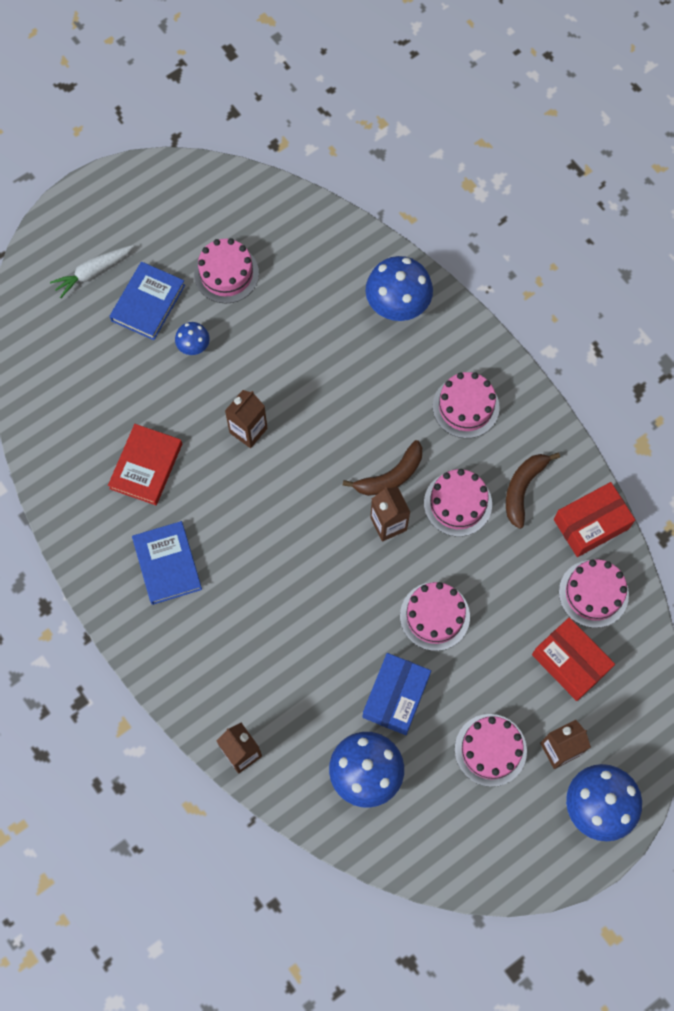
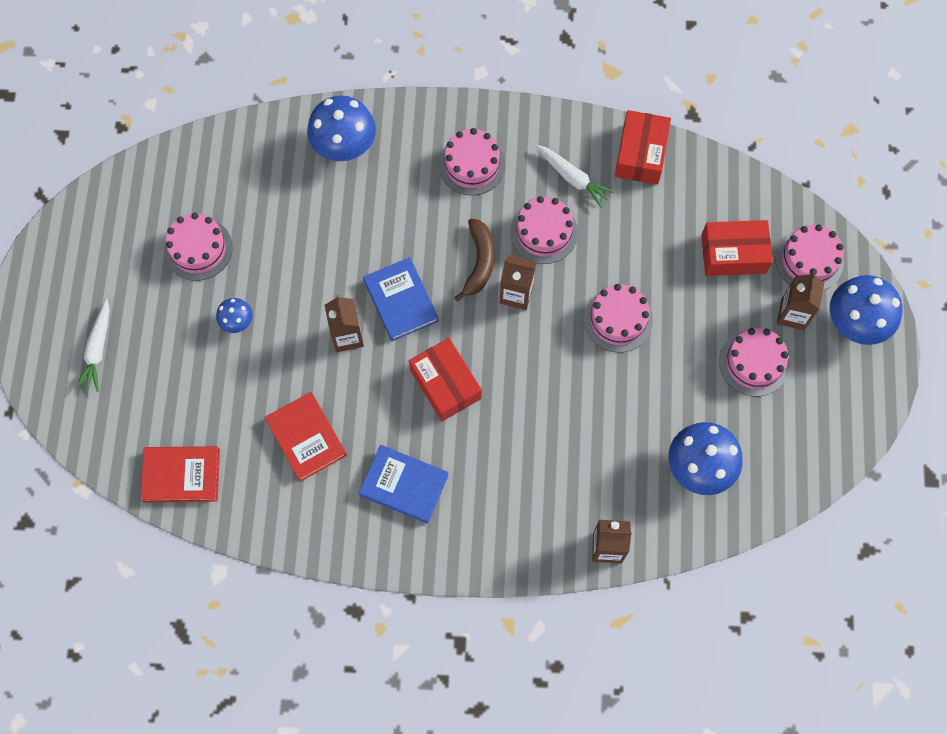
camera: 50 degrees left, 0 degrees up
(47, 405) = (181, 475): none -> red book
(148, 303) = (166, 328): blue book -> blue book (401, 301)
(271, 530) = (445, 384): none -> red box
(395, 697) = (657, 398): blue box -> none
(523, 489) = (572, 178): brown banana -> white carrot
(593, 593) = (695, 196): pink cake -> pink cake (809, 260)

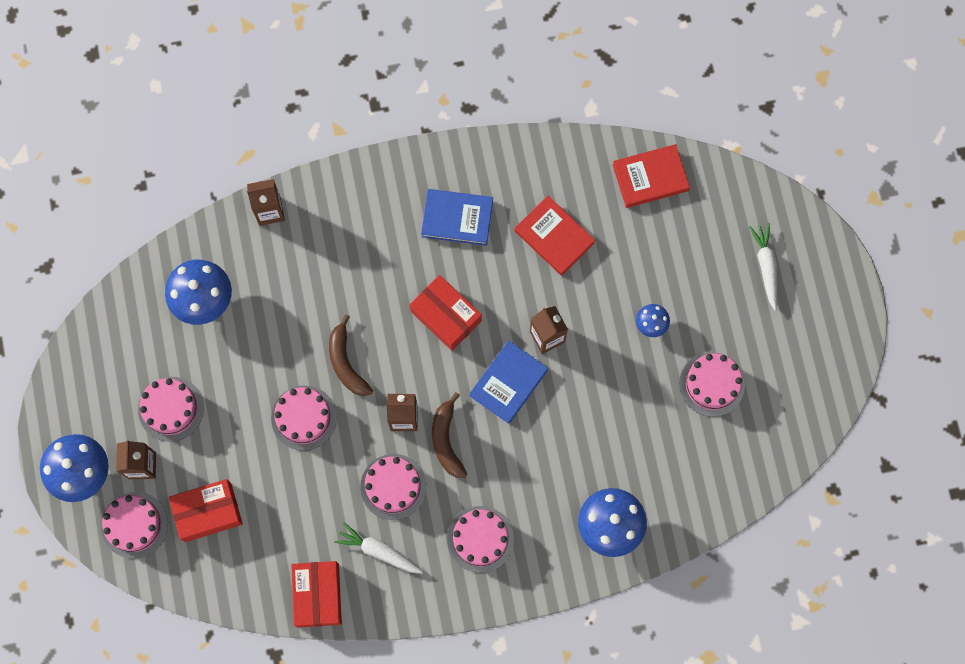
camera: 165 degrees right, 5 degrees up
(401, 301) = (508, 383): blue book -> blue book turned 75 degrees clockwise
(561, 363) = (346, 363): none -> brown banana

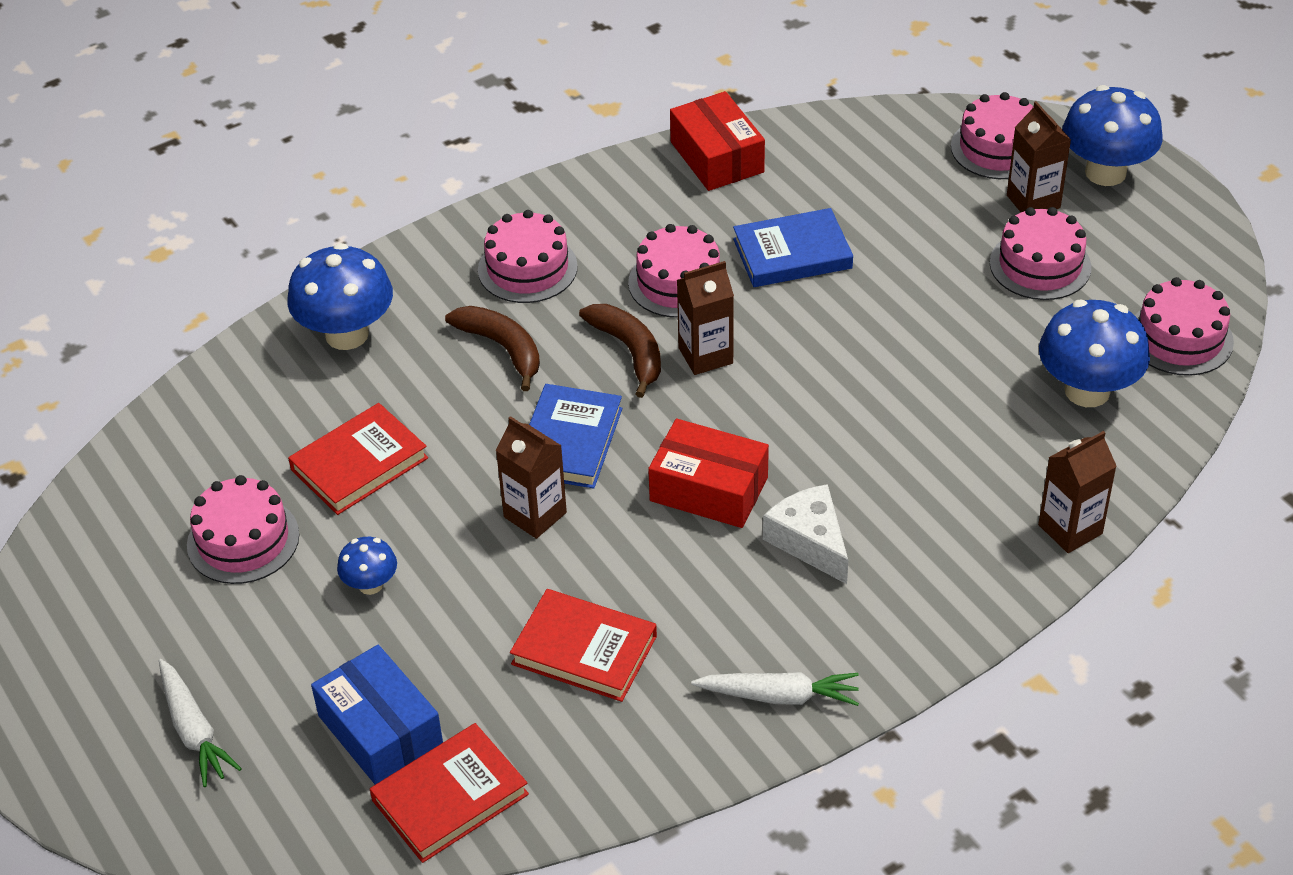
camera: 160 degrees right, 30 degrees down
(208, 512) = (913, 186): red box -> none
(304, 418) = (849, 312): pink cake -> pink cake (1180, 338)
(346, 363) = (827, 388): brown banana -> brown banana (502, 348)
(379, 551) = (661, 217): white carrot -> white carrot (779, 696)
(408, 258) = (810, 541): none -> white cheese
(457, 218) = (761, 621): blue book -> blue book (792, 254)
(632, 415) = (359, 464): none -> red book
(672, 229) = (380, 730): none -> blue box

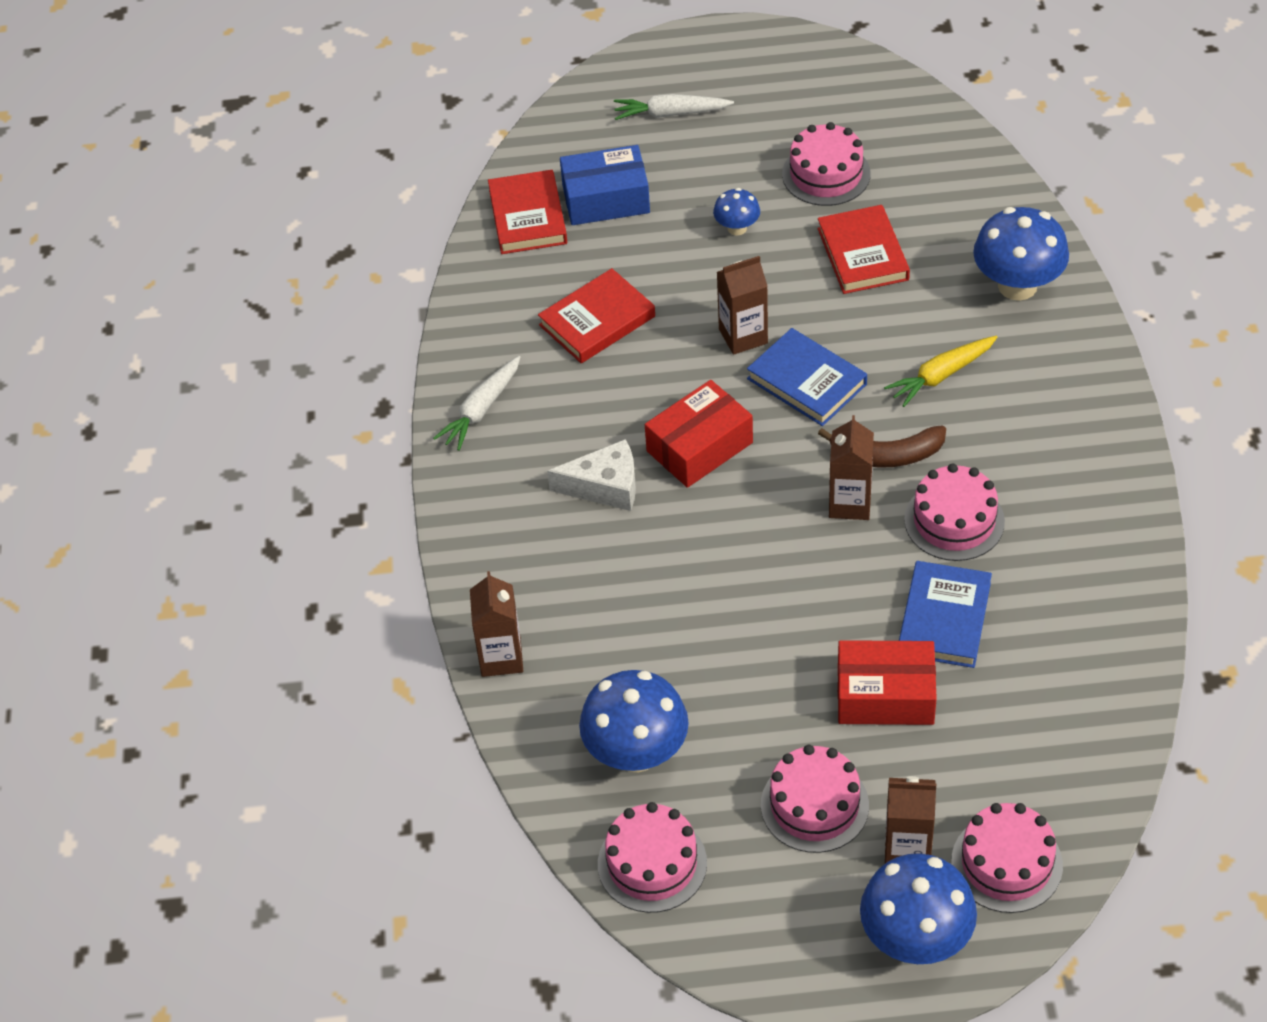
camera: 120 degrees right, 5 degrees up
(502, 348) = (941, 375): brown banana -> yellow carrot
(527, 268) = (1034, 424): pink cake -> none
(717, 157) = (1119, 619): red box -> red box (885, 695)

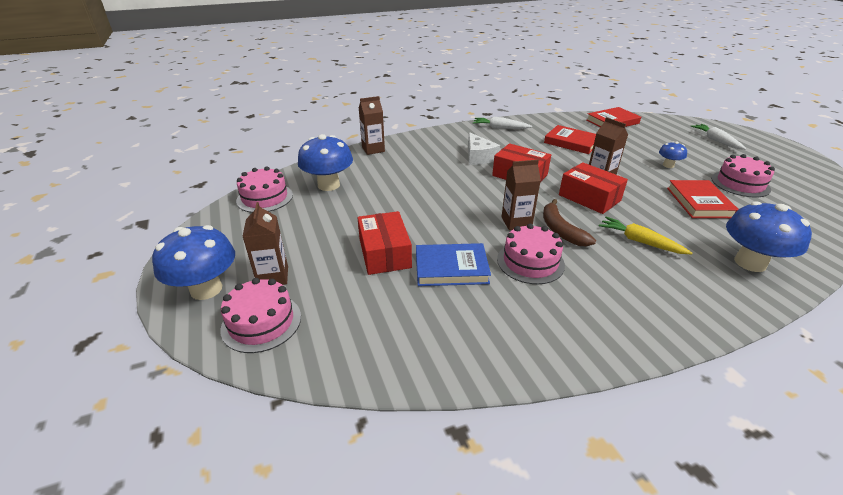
camera: 70 degrees right, 15 degrees down
(606, 199) = (643, 134): blue box -> none
(807, 381) = (589, 198): blue book -> red box
(814, 805) = (303, 239): pink cake -> none
(863, 254) = (699, 202): red book -> red book turned 60 degrees counterclockwise

